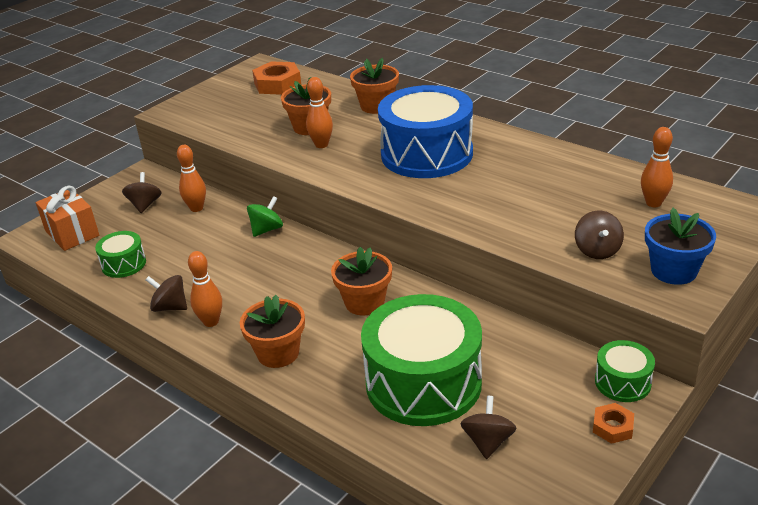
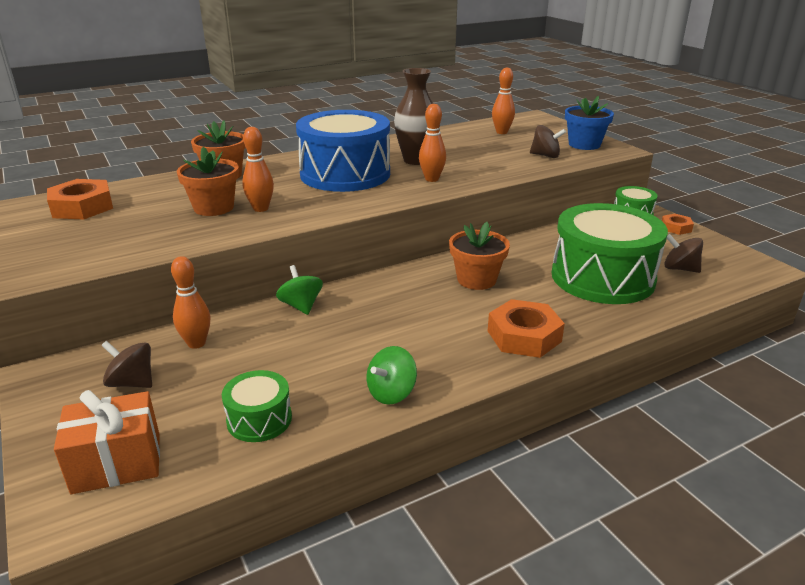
camera: 70 degrees left, 5 degrees down
(170, 307) = (391, 393): brown spinning top -> green spinning top
(211, 322) = (443, 368): orange bowling pin -> orange bowling pin (432, 179)
(278, 353) = (524, 336): orange flower pot -> orange nut
(498, 177) = (415, 160): none -> brown vase

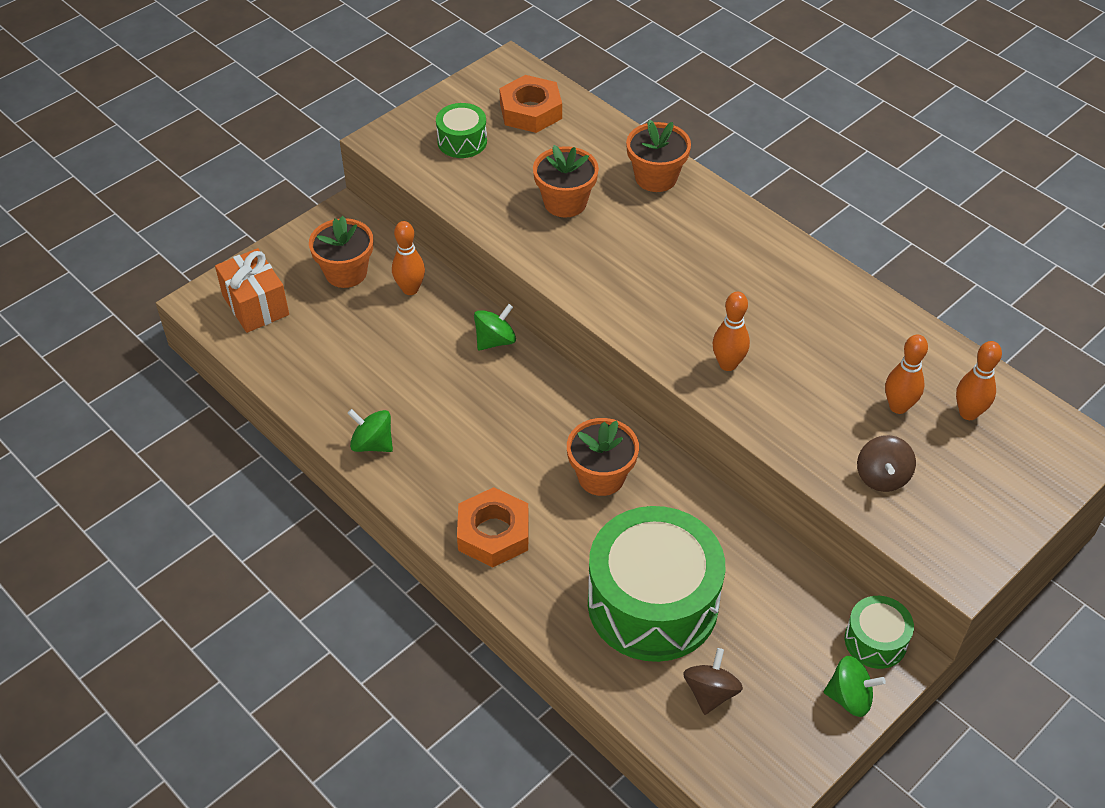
camera: 75 degrees right, 20 degrees up
(132, 382) = (346, 272): brown spinning top -> orange flower pot
(259, 419) = (318, 367): green drum -> green drum (462, 141)
(261, 208) = (577, 238): orange bowling pin -> orange bowling pin (898, 406)
(345, 174) = (707, 279): blue drum -> none
(415, 160) = (789, 335): brown vase -> none
(584, 144) = (962, 523): blue flower pot -> none
(676, 228) = (849, 697): orange nut -> green spinning top

